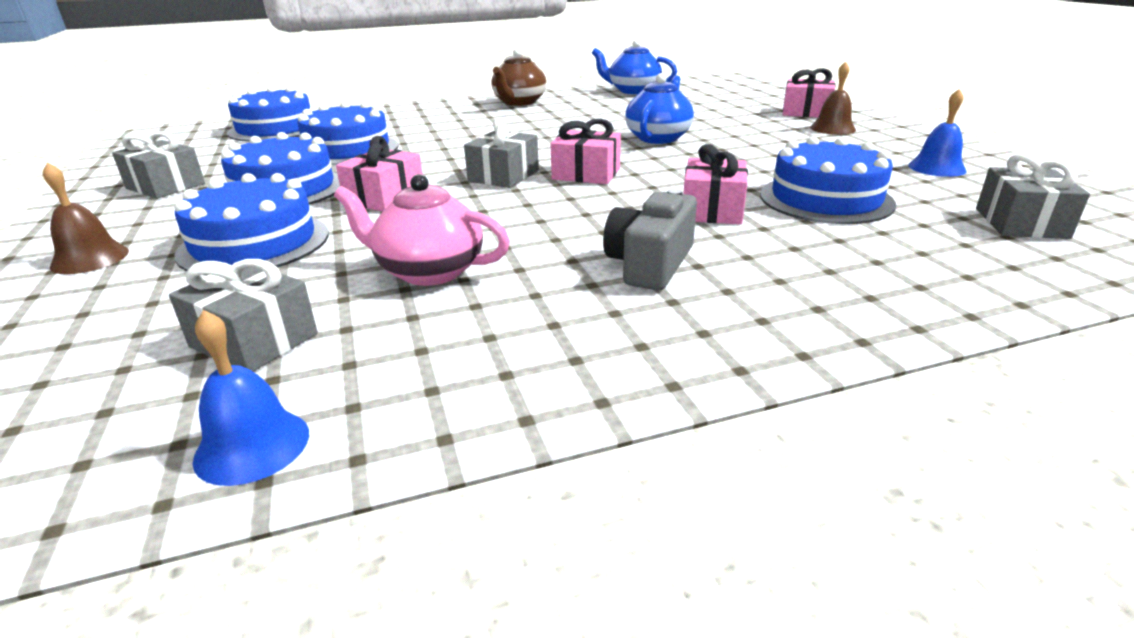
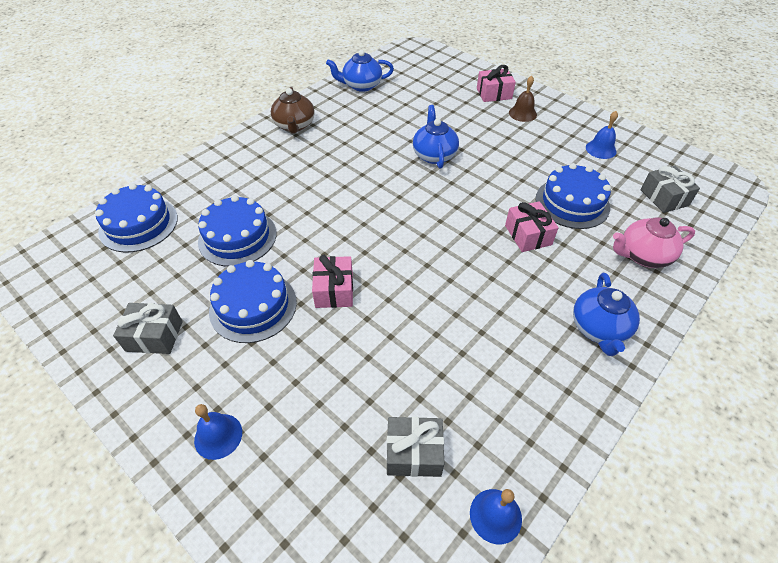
camera: 30 degrees left, 20 degrees up
(90, 258) = (218, 436): brown bell -> blue bell
(254, 243) = (308, 373): blue cake -> none
(428, 271) = (439, 355): pink teapot -> pink teapot (643, 256)
(503, 176) = (383, 236): grey gift -> none
(586, 174) = (430, 217): pink gift -> none
(650, 264) = (538, 300): grey camera -> none
(723, 314) = (599, 329): none -> blue teapot

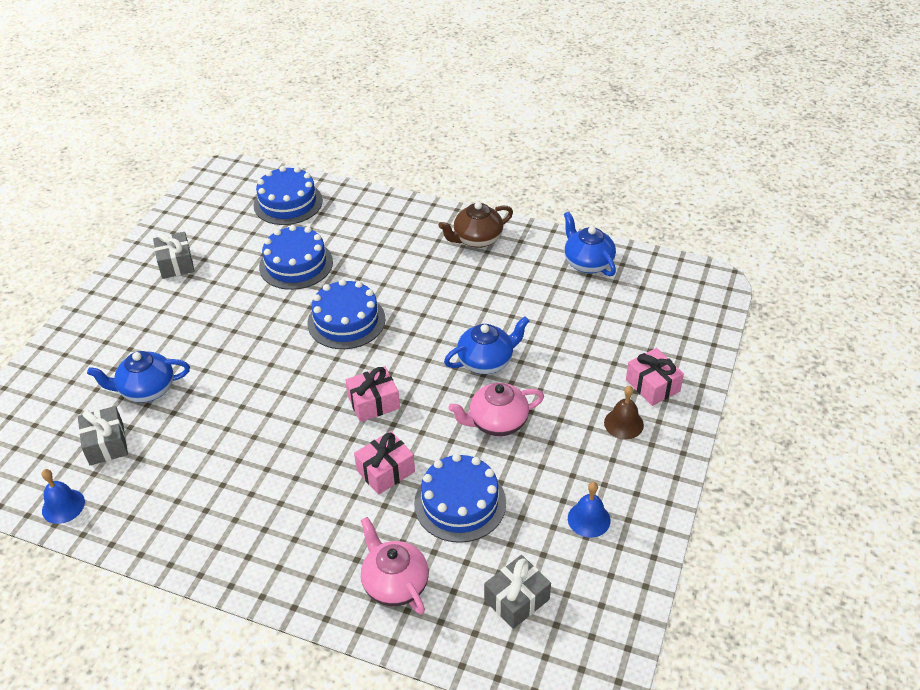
camera: 70 degrees right, 5 degrees down
(218, 436) = (100, 332): blue bell -> none
(253, 306) = (221, 304): blue cake -> blue cake (346, 321)
(334, 290) = (255, 346): pink gift -> pink gift (373, 403)
(499, 166) = (497, 422): none -> pink teapot
(599, 329) = (270, 552): blue teapot -> blue teapot (146, 390)

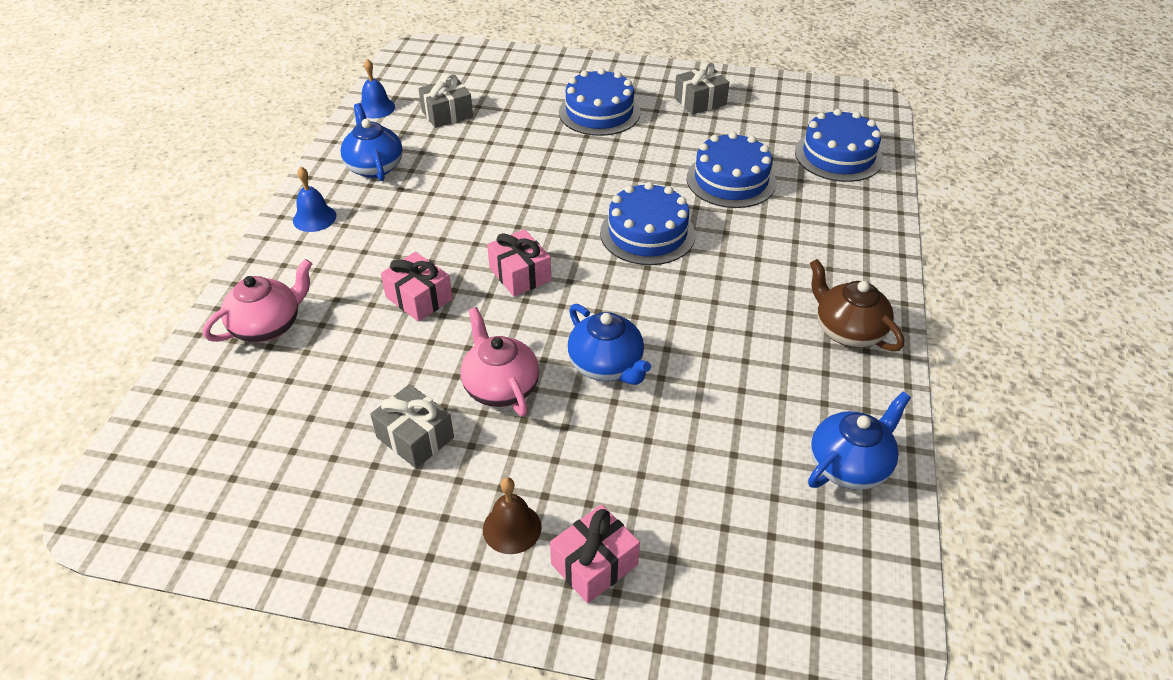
camera: 80 degrees right, 0 degrees up
(146, 390) = (517, 121): blue teapot -> blue teapot (374, 166)
(460, 503) = (372, 366): blue cake -> blue cake (599, 112)
(517, 599) = (231, 430): grey gift -> grey gift (415, 437)
(589, 519) = (342, 494): blue bell -> blue bell (314, 218)

